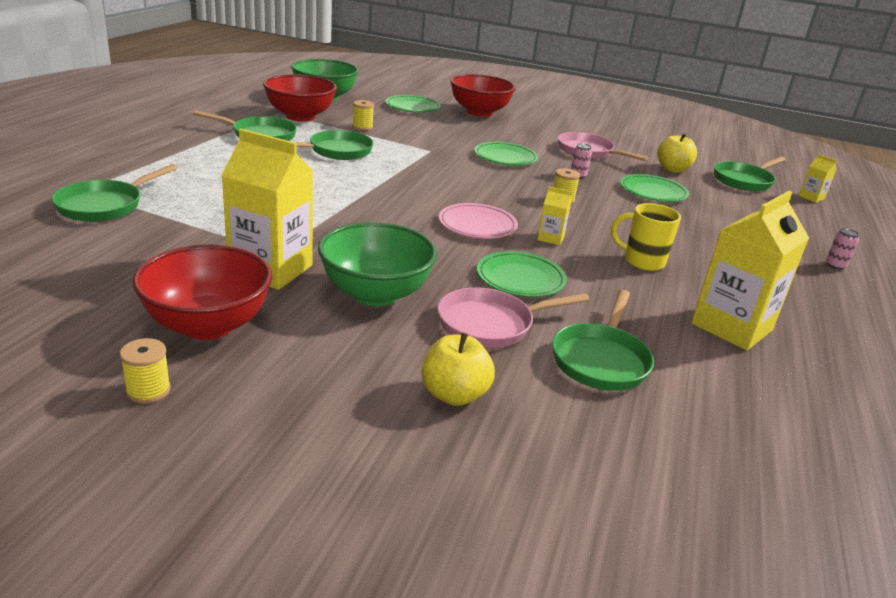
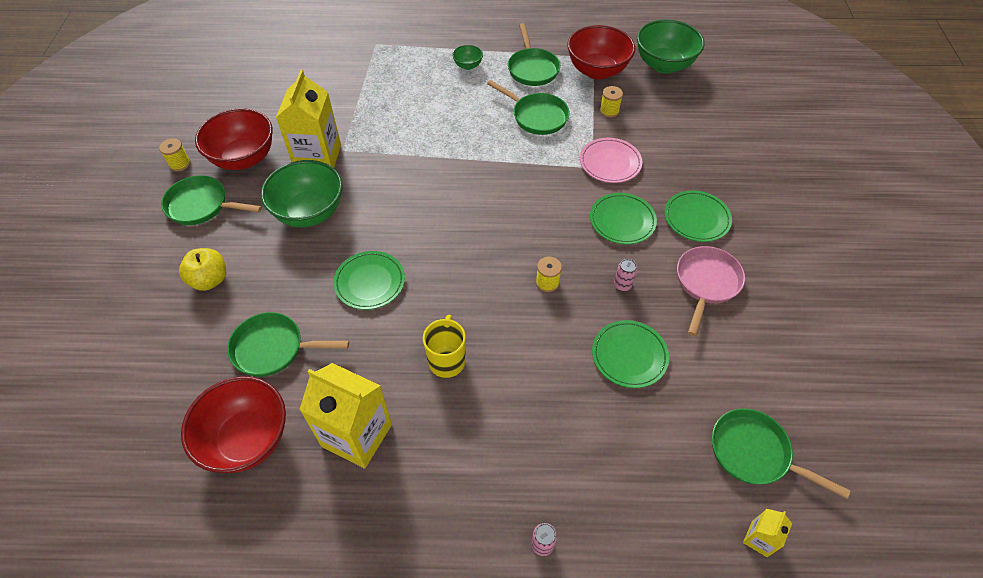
camera: 75 degrees right, 25 degrees up
(104, 205) = (360, 61): green pan -> green pan (201, 205)
(211, 157) = (468, 66): none -> green bowl
(412, 107) = (702, 123): green plate -> green plate (696, 218)
(477, 225) = (449, 237): pink plate -> pink plate (610, 163)
(479, 112) = (744, 171): red bowl -> red bowl (247, 439)
(490, 324) = (296, 279): pink pan -> none
(550, 238) = (454, 288): yellow carton -> none
(672, 169) = (723, 370): yellow apple -> none

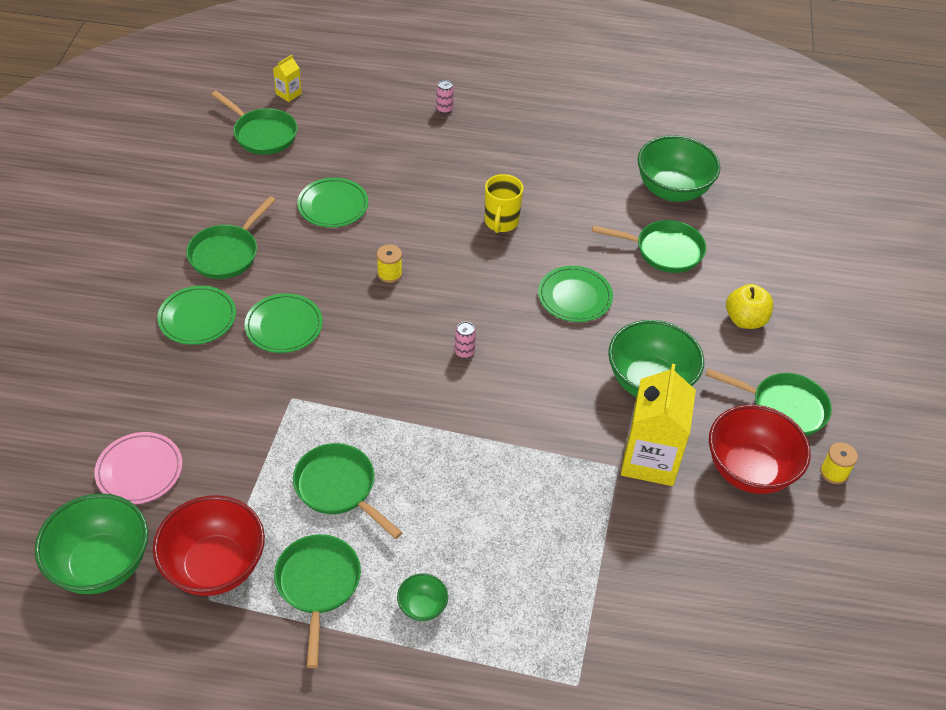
camera: 175 degrees left, 5 degrees down
(247, 439) = (672, 190): red bowl -> green bowl
(357, 435) = (581, 182): yellow carton -> none
(609, 111) = (231, 483): yellow spool -> none
(610, 163) = (266, 401): pink plate -> pink plate (139, 471)
(622, 285) = (313, 262): pink can -> pink can (464, 352)
(706, 283) = (227, 253): pink pan -> green pan

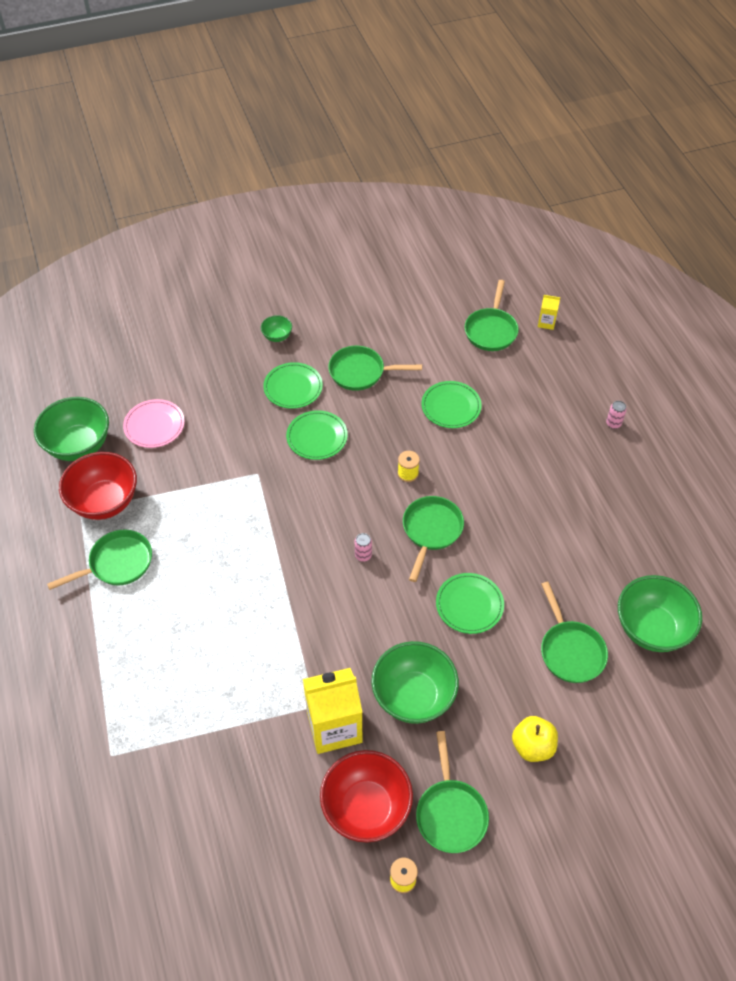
camera: 65 degrees right, 5 degrees up
(339, 488) = (198, 537): green pan -> green pan (431, 531)
(422, 606) = (129, 631): green bowl -> green bowl (277, 336)
(501, 222) = (514, 519): yellow mug -> none

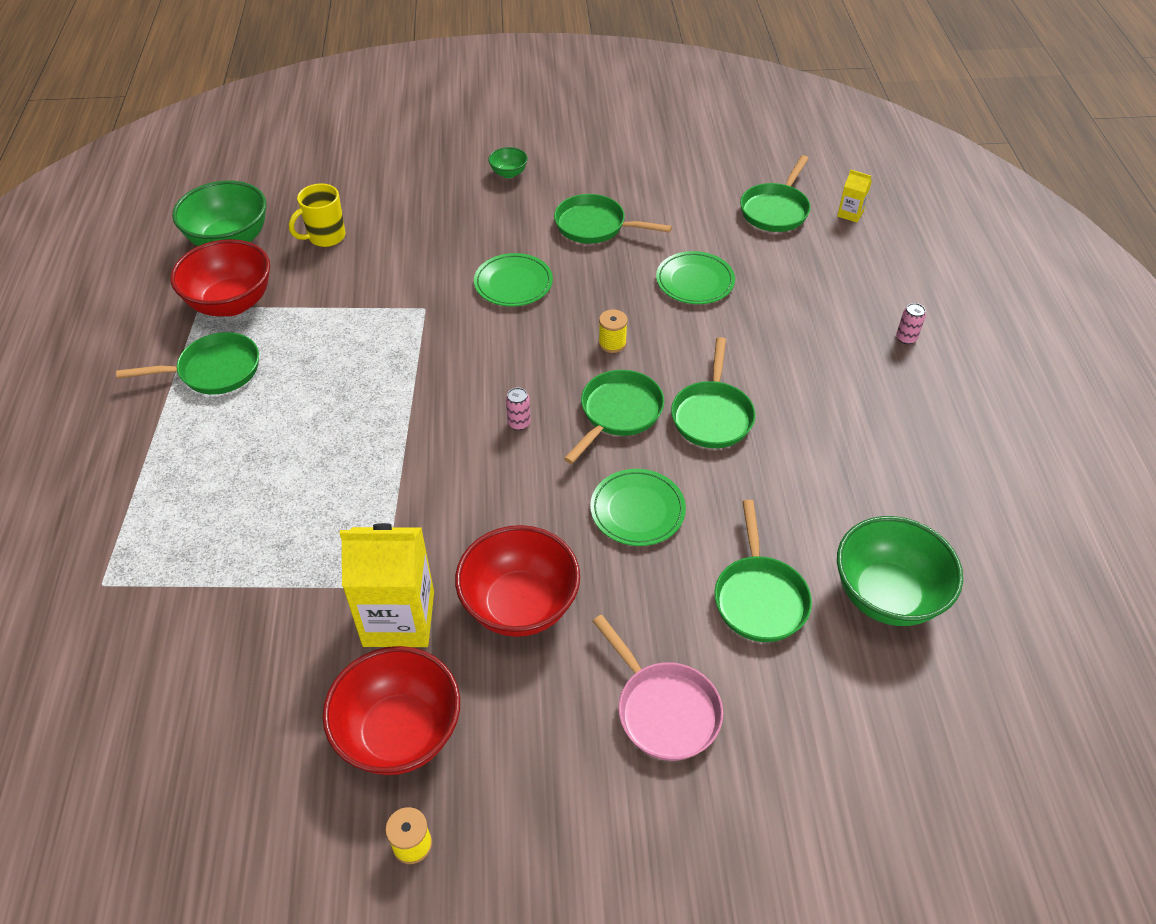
camera: 15 degrees right, 5 degrees down
(154, 426) = (325, 237): pink plate -> yellow mug
(293, 388) = (506, 227): green plate -> none
(413, 696) = (520, 605): green bowl -> red bowl
(450, 813) = (514, 770): green pan -> green pan (712, 415)
(532, 746) = (663, 710): yellow apple -> pink pan

